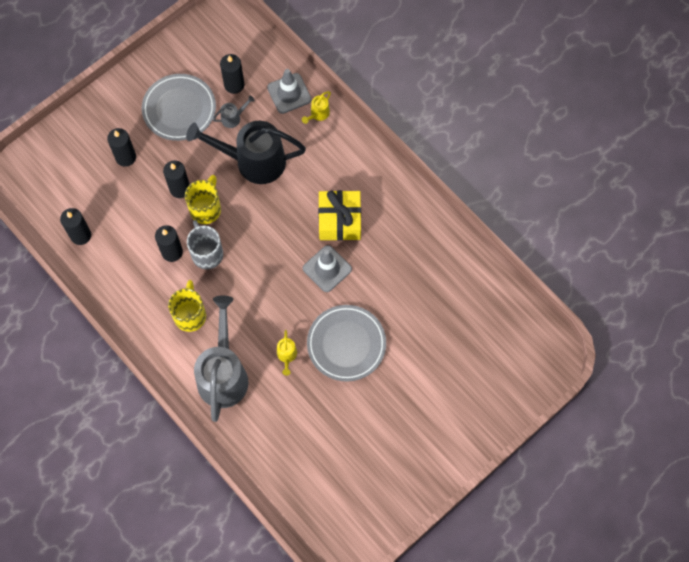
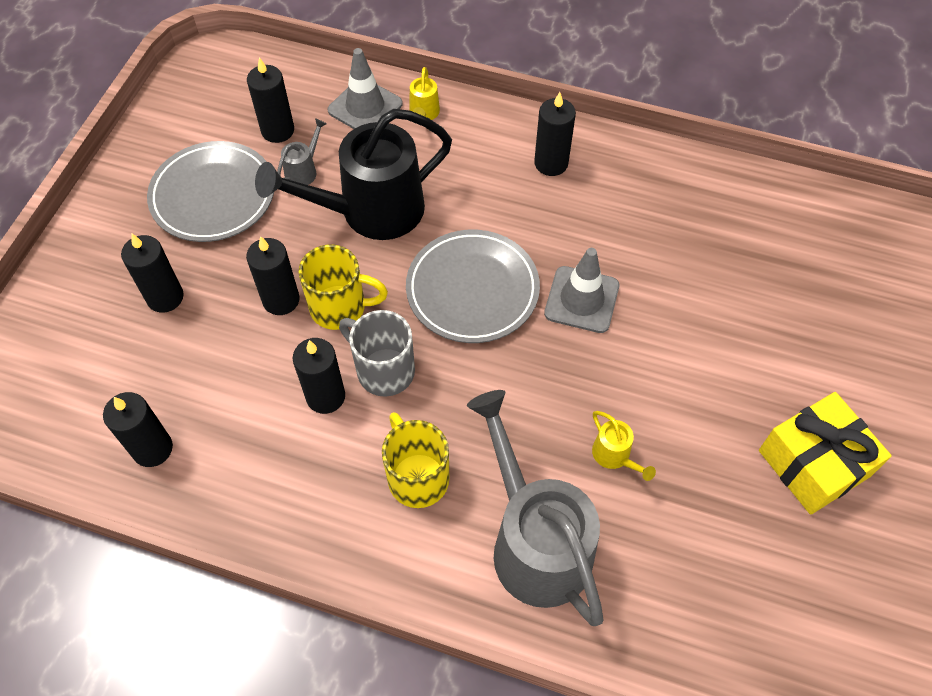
camera: 30 degrees left, 10 degrees down
(206, 208) = (340, 307): yellow mug -> yellow mug turned 105 degrees clockwise
(339, 221) = (552, 228): yellow gift -> yellow gift (813, 463)
(346, 344) = (690, 389): grey plate -> grey plate (472, 289)
(366, 182) = (551, 163): none -> black candle

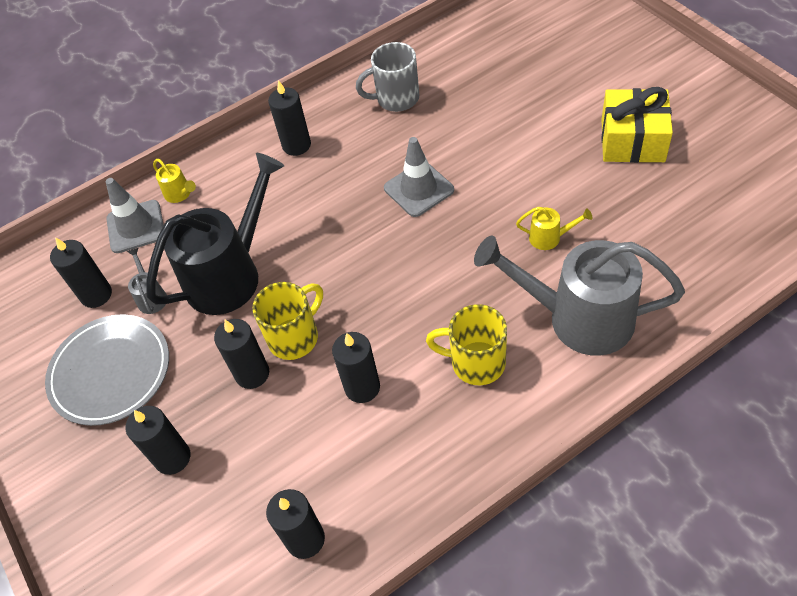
camera: 45 degrees left, 5 degrees down
(370, 212) = (231, 273): black watering can -> black watering can turned 150 degrees counterclockwise
(383, 370) = (372, 337): grey mug -> grey mug (396, 99)
(472, 289) = (355, 246): grey plate -> none

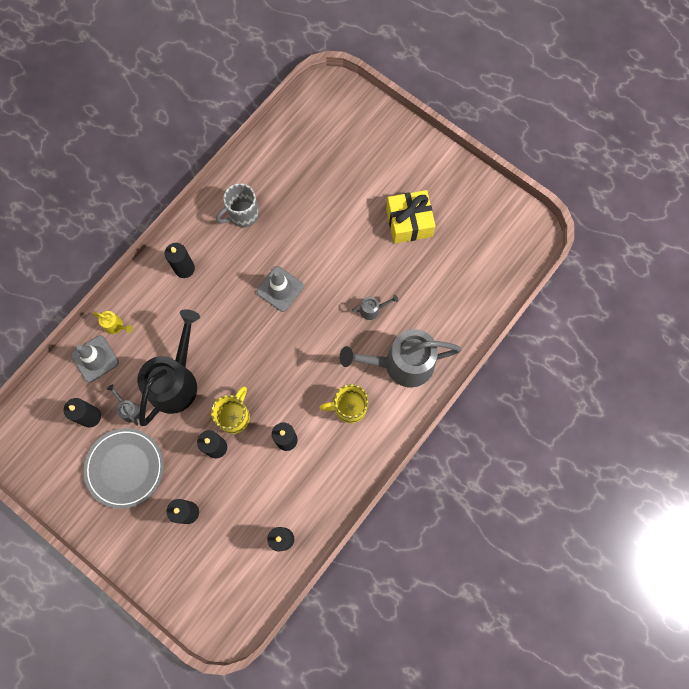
camera: 25 degrees left, 20 degrees up
(550, 237) = (373, 309): yellow watering can -> grey watering can

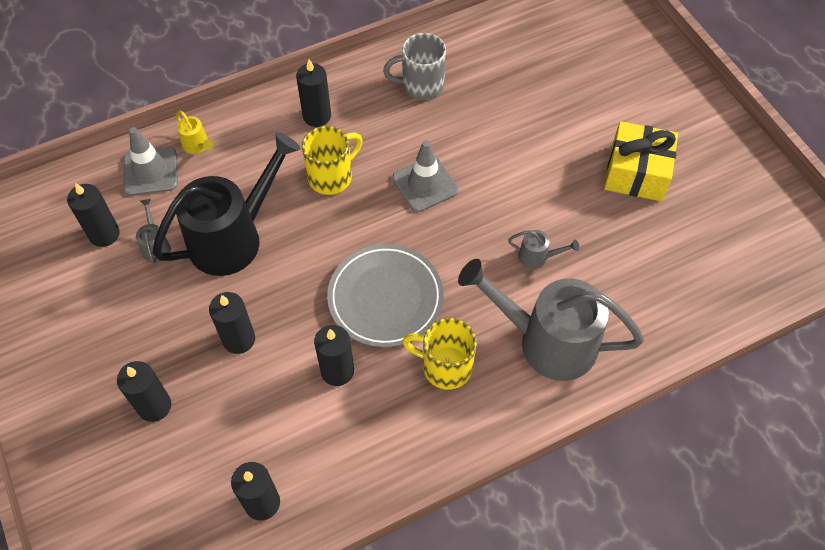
camera: 25 degrees right, 15 degrees down
(125, 468) = (108, 313): grey plate -> grey plate (385, 298)
(234, 416) = (284, 311): yellow mug -> yellow mug (332, 176)

